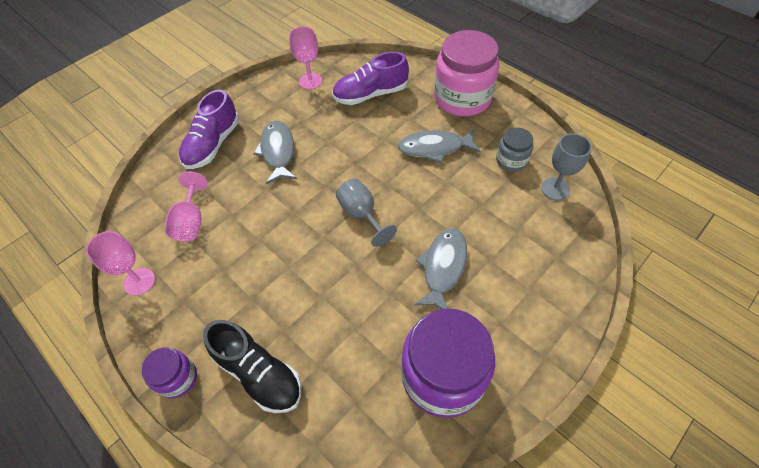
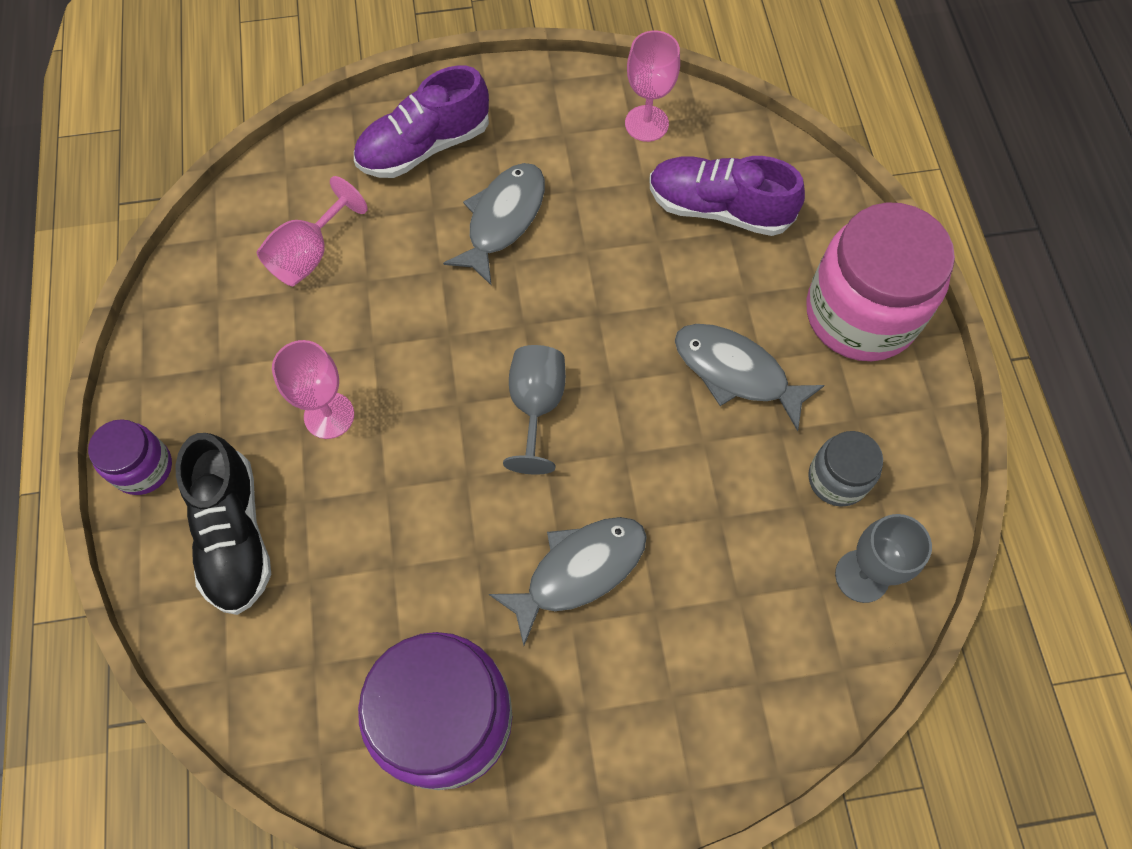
camera: 35 degrees right, 10 degrees up
(139, 281) = (190, 300): pink goblet -> pink goblet (329, 415)

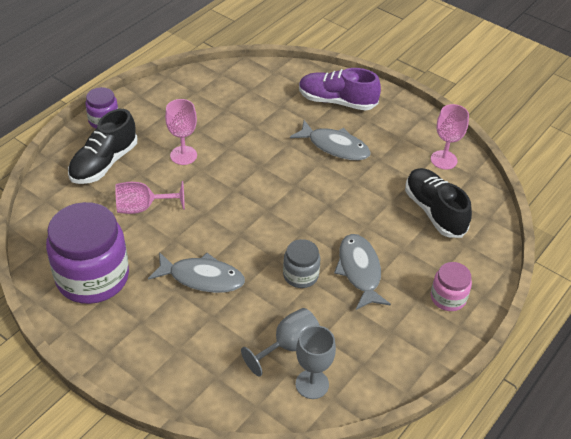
camera: 45 degrees right, 20 degrees down
(309, 254) = (246, 103): pink goblet -> pink goblet (142, 208)
(503, 220) = (334, 146): grey fish -> grey fish turned 45 degrees clockwise
(536, 406) = (261, 214): grey goblet -> grey goblet (288, 346)
(718, 209) = (434, 211): purple shoe -> black shoe
(837, 479) = (351, 343): grey jar -> grey jar (300, 275)
(860, 314) = (448, 298): pink jar -> pink jar, size x0.50

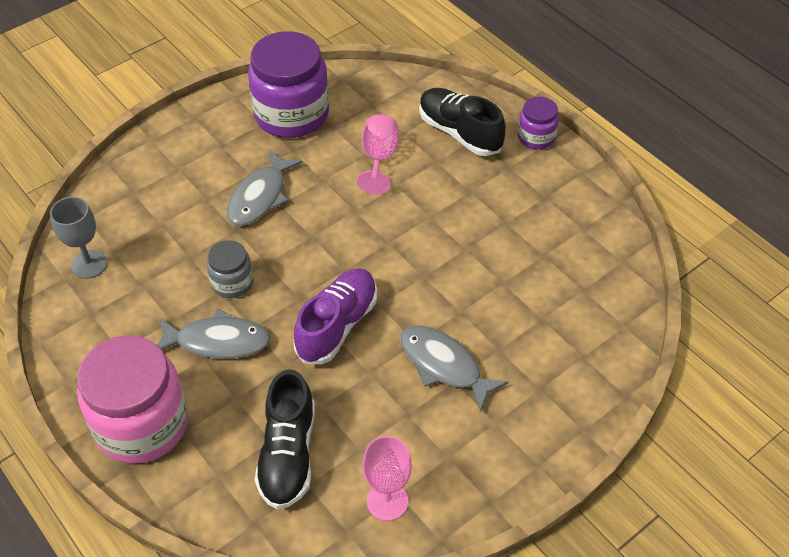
camera: 105 degrees right, 5 degrees up
(183, 155) = (459, 203): pink goblet -> none
(288, 346) = (142, 254): grey goblet -> none
(334, 146) = (444, 365): grey fish -> grey fish turned 90 degrees clockwise
(337, 101) = (544, 391): purple shoe -> purple shoe (337, 325)
(434, 211) = (288, 454): black shoe -> black shoe turned 105 degrees clockwise
(448, 298) = (142, 424): pink jar -> pink jar, size x2.01

